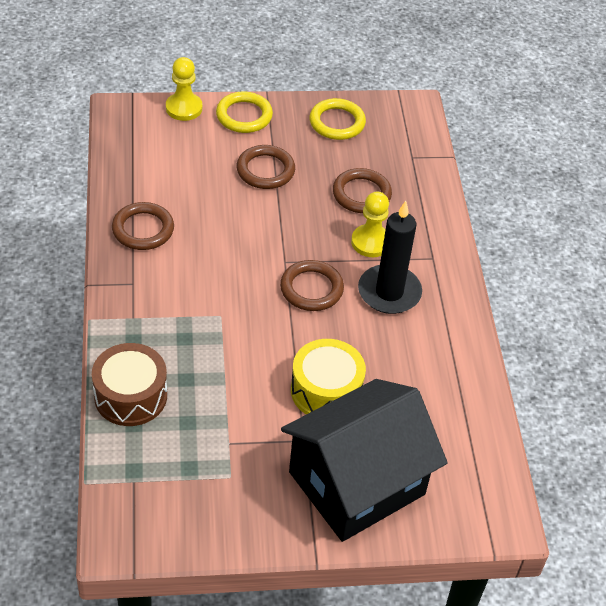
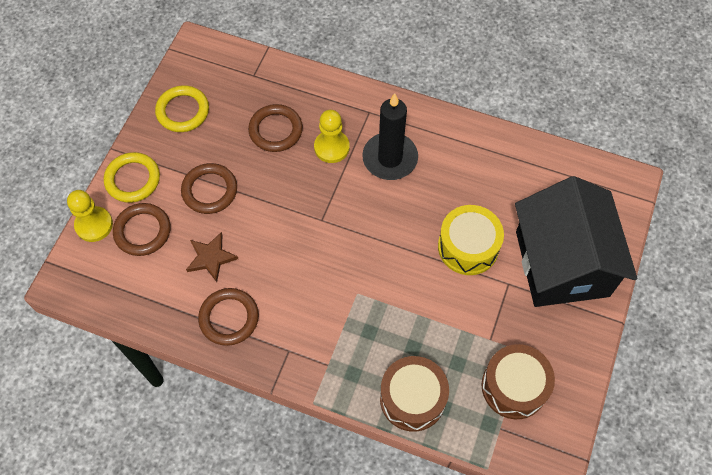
camera: 60 degrees left, 15 degrees up
(186, 480) = (514, 386): none -> brown drum
(196, 196) = (211, 258): none -> brown star
(311, 289) = (360, 212): brown ring -> brown ring (142, 231)

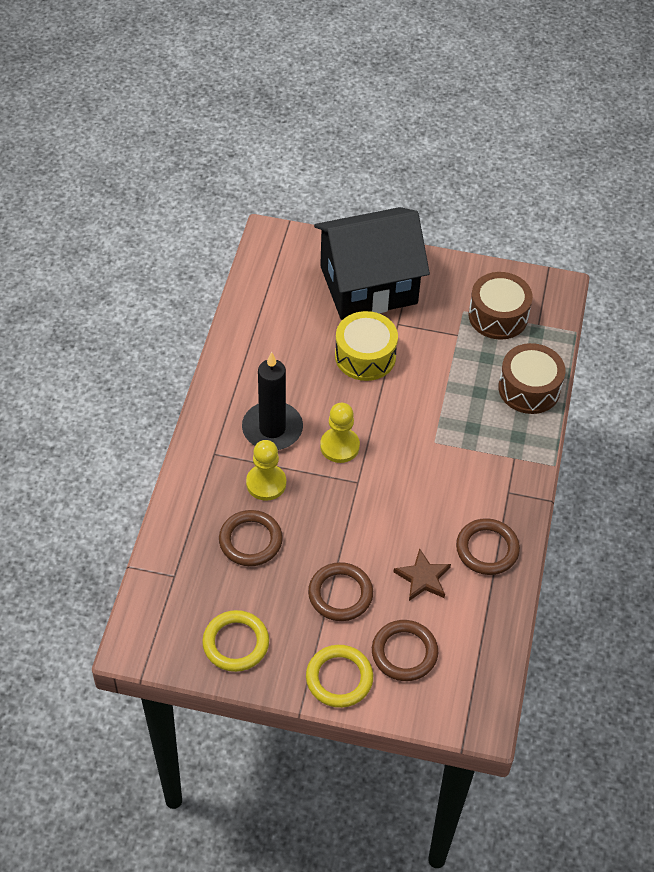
camera: 100 degrees left, 10 degrees down
(94, 225) = (406, 706): yellow pawn -> yellow pawn (339, 446)

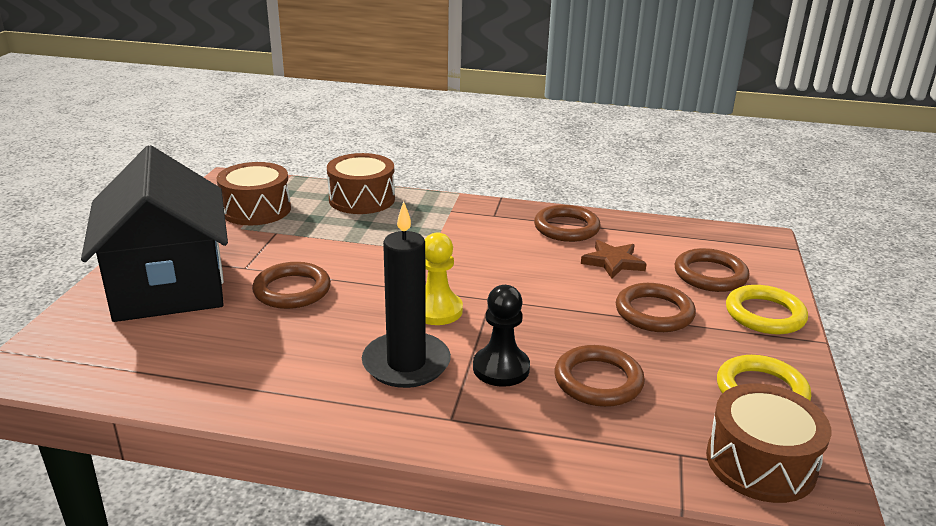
camera: 90 degrees left, 25 degrees down
(163, 620) = (760, 463): none -> brown drum
(266, 483) = (501, 368): yellow pawn -> black pawn
(365, 356) = (292, 290): yellow drum -> brown ring

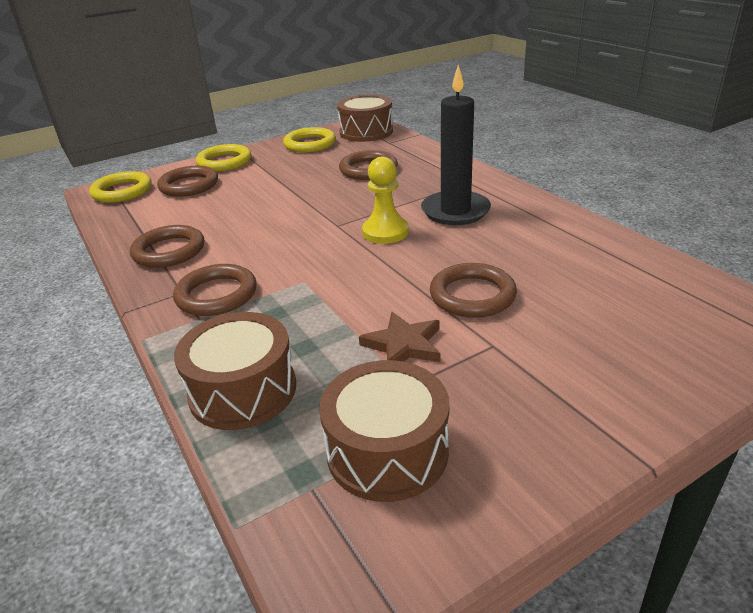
camera: 130 degrees left, 5 degrees up
(169, 286) = (595, 358): black house -> none
(501, 368) = (405, 190): black pawn -> none
(613, 262) = (213, 214): brown star -> brown star (403, 345)
(654, 312) = (269, 182): brown ring -> brown ring (216, 295)
(742, 245) = (122, 191): none -> yellow ring

